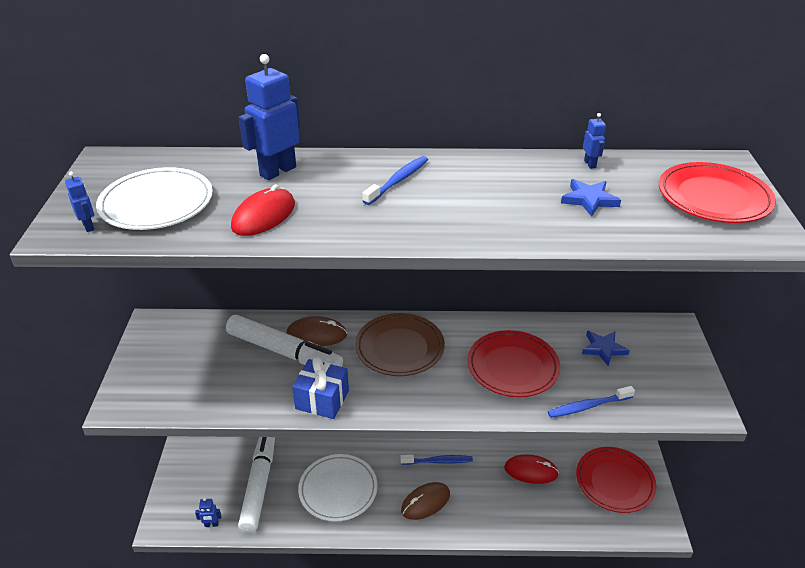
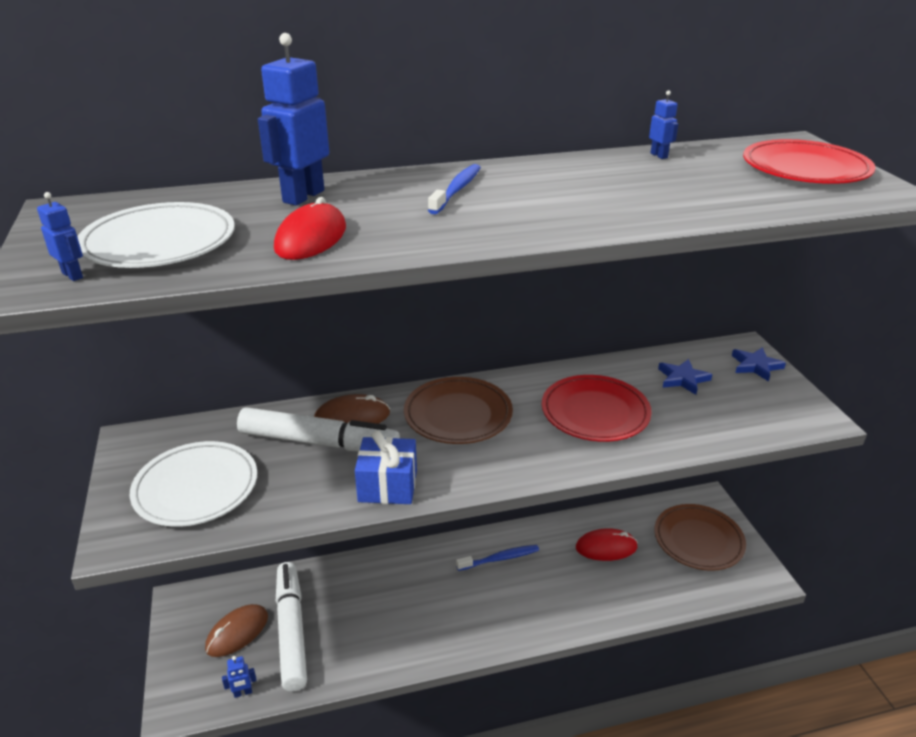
camera: 15 degrees left, 5 degrees down
(338, 489) = (392, 615): white plate -> white plate (196, 488)
(425, 502) = (501, 607): brown mouse -> brown mouse (237, 632)
(588, 406) = (695, 437): blue toothbrush -> none
(589, 200) = (681, 183): blue star -> blue star (755, 366)
(614, 482) = (698, 540): red plate -> brown plate

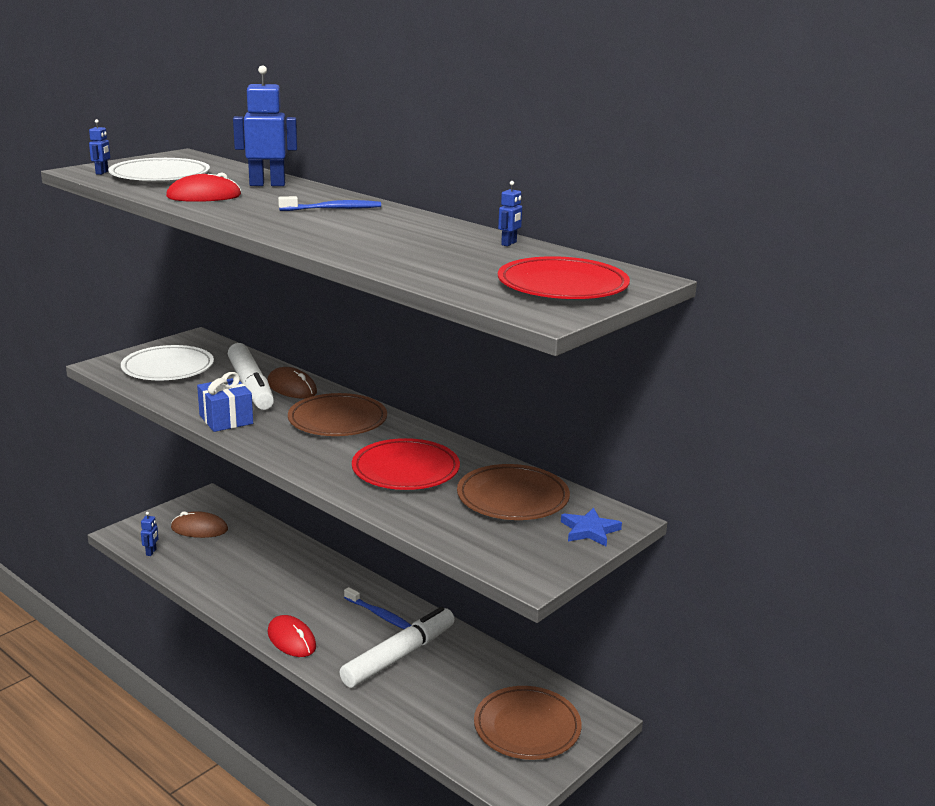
camera: 55 degrees right, 10 degrees down
(243, 693) = (151, 552): blue robot -> blue robot turned 120 degrees counterclockwise
(291, 631) = (218, 549): white marker -> white marker (398, 656)
(606, 547) = (454, 670): red mouse -> red mouse (291, 639)
(683, 379) = (512, 498): blue star -> brown plate

